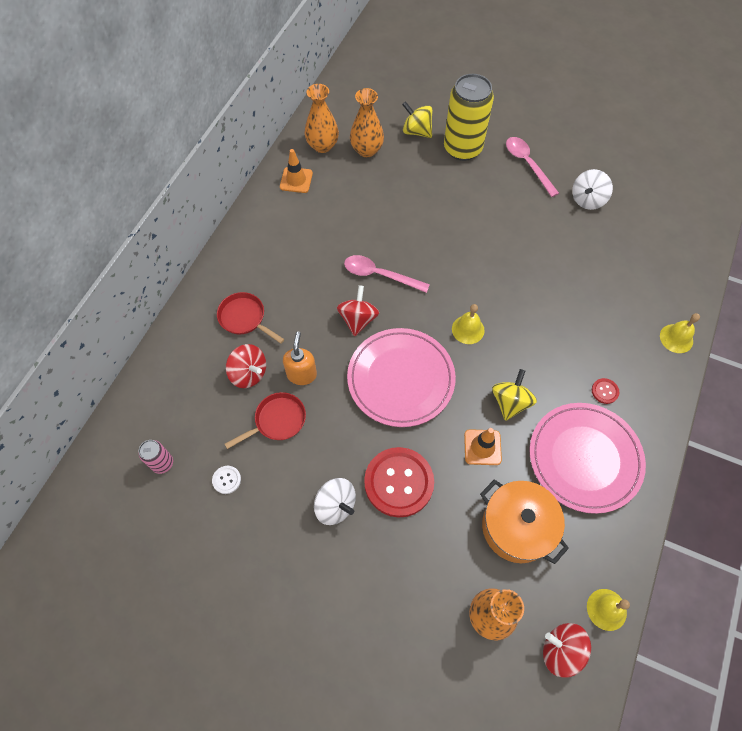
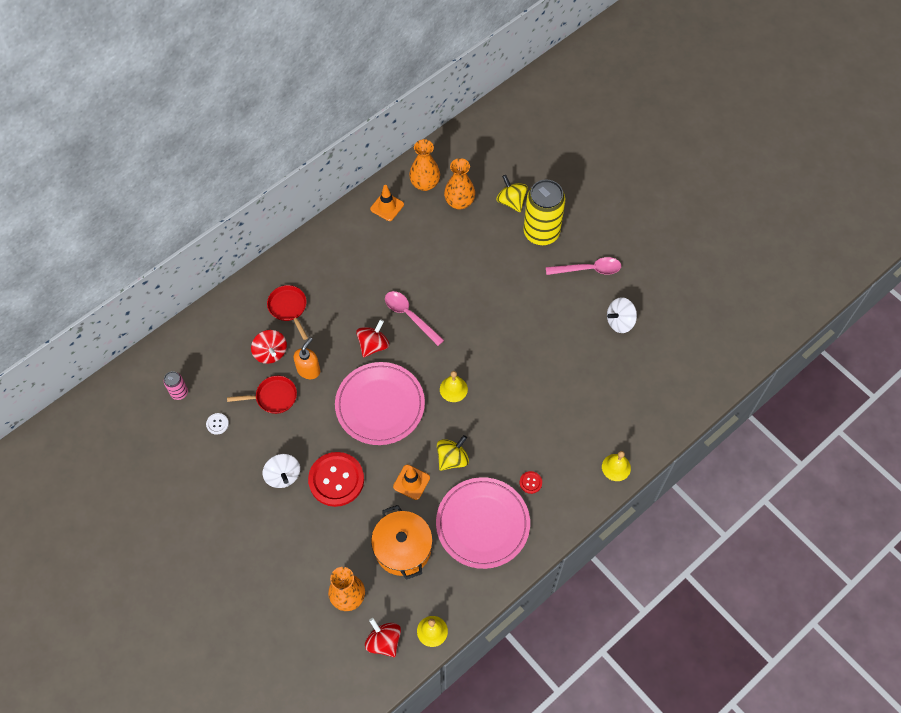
camera: 25 degrees right, 0 degrees up
(527, 164) = (588, 269): pink spoon -> pink spoon turned 90 degrees clockwise

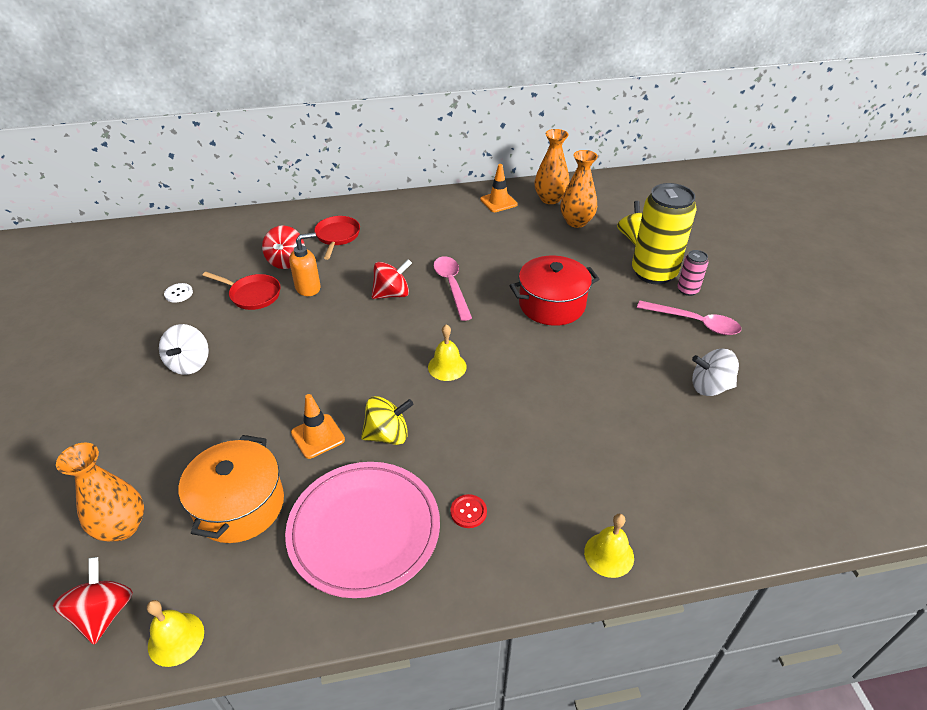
camera: 30 degrees right, 20 degrees down
(179, 392) = (174, 257): pink can -> pink can (687, 290)
(336, 480) = (238, 393): red button -> none
(380, 405) = (351, 346): pink plate -> none
(489, 299) = (552, 304): none -> red pot

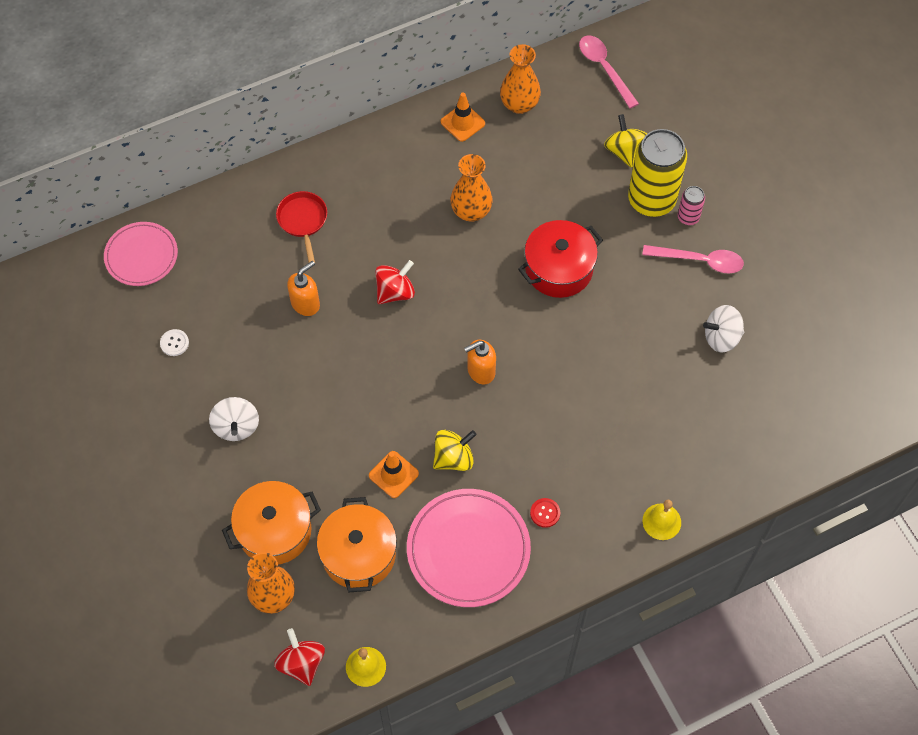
camera: 15 degrees left, 20 degrees up
(166, 461) = (275, 531): none -> orange pot
(193, 235) = (141, 256): none -> pink plate
(252, 295) = (252, 327): red pan -> none
(286, 261) = (265, 271): red spinning top -> none
(447, 366) = (480, 371): yellow bell -> orange soap dispenser
(452, 286) = (452, 266): pink spoon -> pink spoon (604, 69)
(576, 222) = (557, 137): orange vase -> orange vase (471, 211)

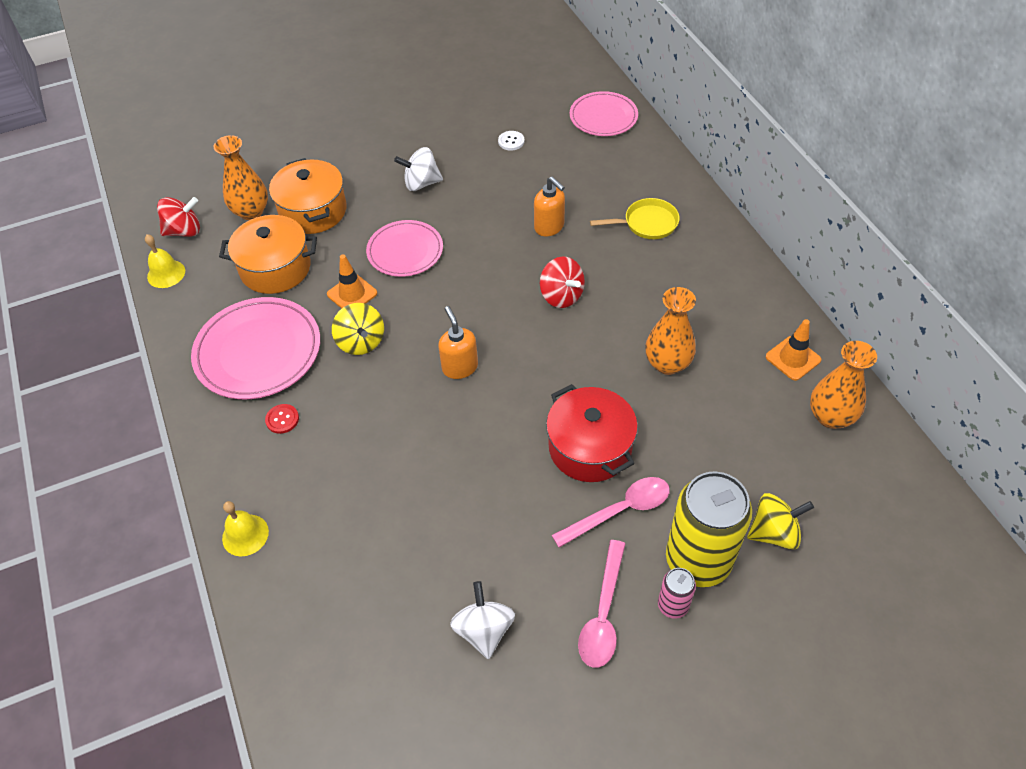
camera: 95 degrees right, 10 degrees down
(303, 221) = (647, 223): red pan -> yellow pan
(336, 432) = (405, 251): none -> pink plate
(604, 69) = (910, 517): pink spoon -> pink spoon (619, 511)

